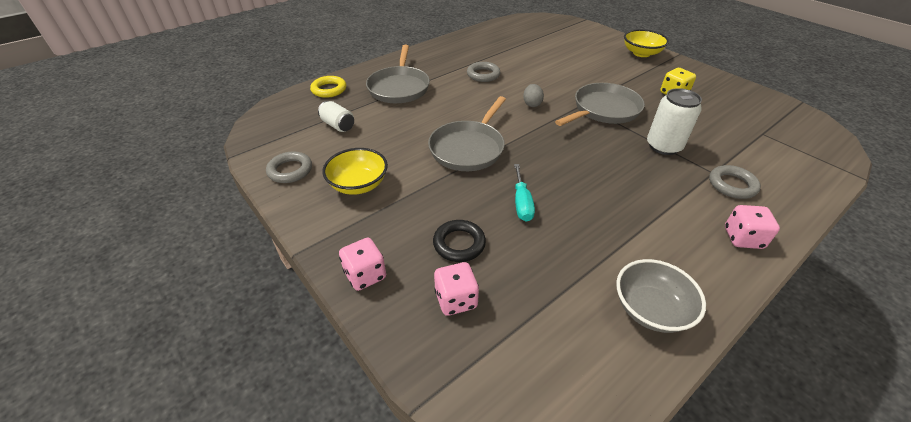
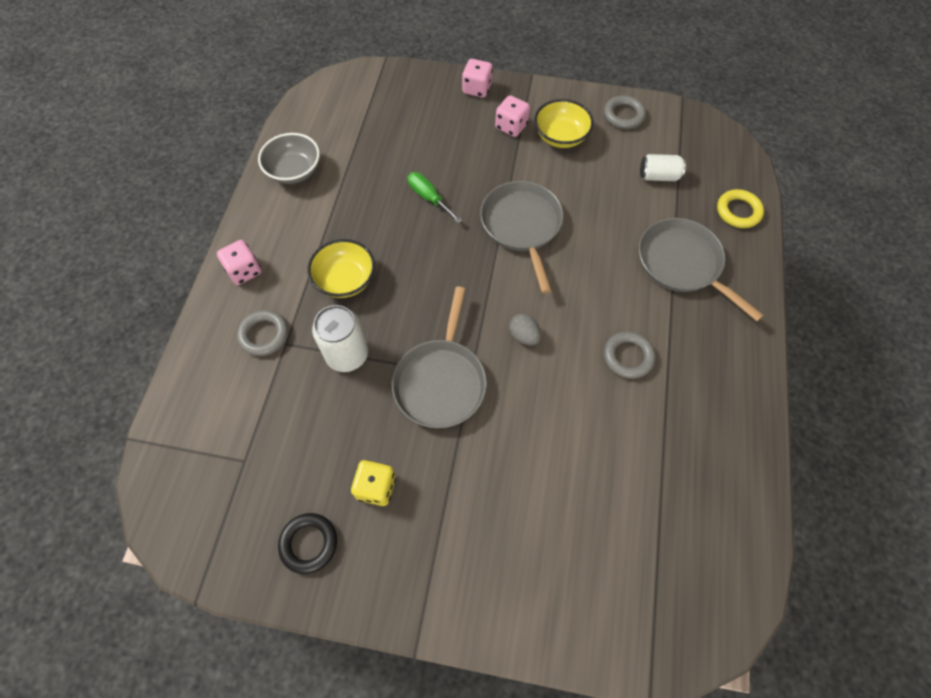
camera: 140 degrees right, 20 degrees up
(456, 300) = (412, 108): pink dice -> pink dice (511, 126)
(459, 244) = (443, 139): black ring -> black ring (309, 543)
(521, 203) = (429, 198): turquoise screwdriver -> green screwdriver
(641, 53) = (475, 600): yellow bowl -> yellow bowl (345, 280)

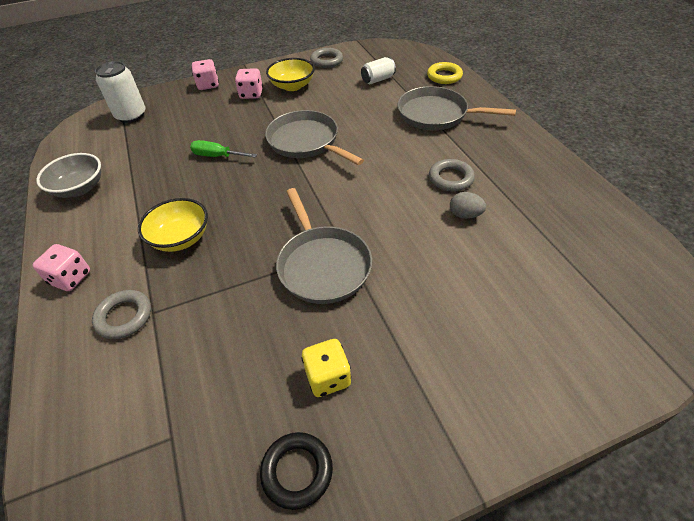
camera: 30 degrees left, 15 degrees down
(347, 354) = (221, 290): white can -> white can (131, 115)
(524, 336) = (364, 203): grey egg -> grey egg (465, 215)

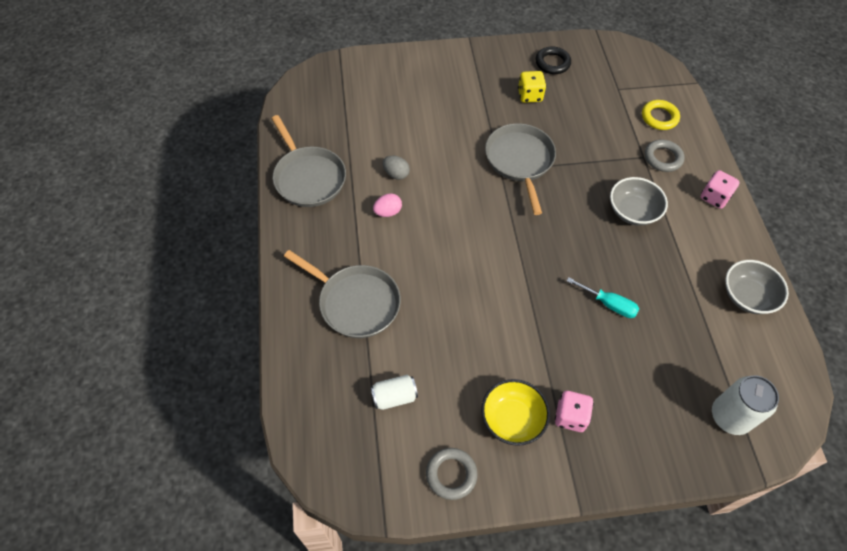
camera: 170 degrees left, 10 degrees up
(180, 238) = (633, 211): yellow bowl -> grey bowl
(208, 85) = (633, 462): pink dice -> none
(217, 156) = (609, 304): green screwdriver -> turquoise screwdriver
(306, 142) = (511, 300): grey pan -> grey pan (308, 178)
(444, 76) = (306, 376): yellow ring -> yellow ring (659, 117)
(450, 178) = (387, 212): grey ring -> pink egg

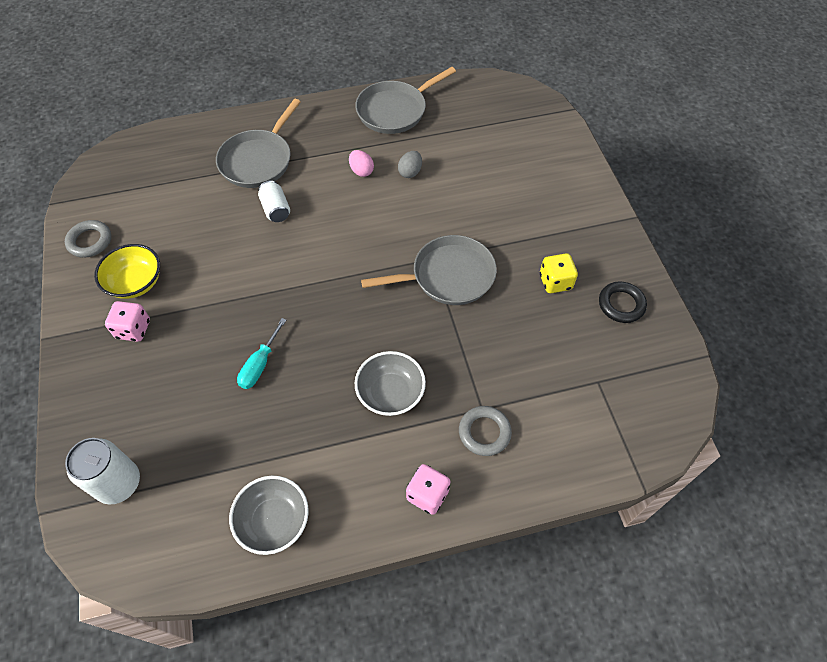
camera: 85 degrees right, 0 degrees up
(394, 397) = (164, 196): white can -> white can (276, 209)
(659, 117) = (558, 432): yellow ring -> none

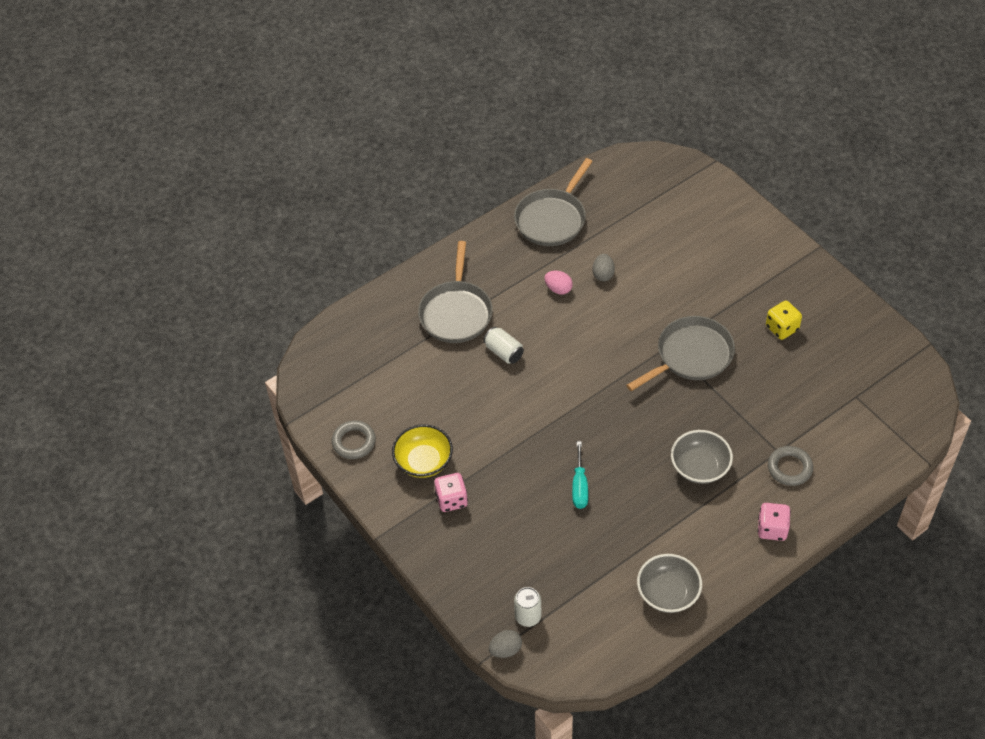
camera: 20 degrees left, 5 degrees down
(71, 511) = (505, 649): none -> grey egg
(118, 483) = (528, 616): white can -> white can, size x0.65
(621, 304) = (844, 327): black ring -> none

